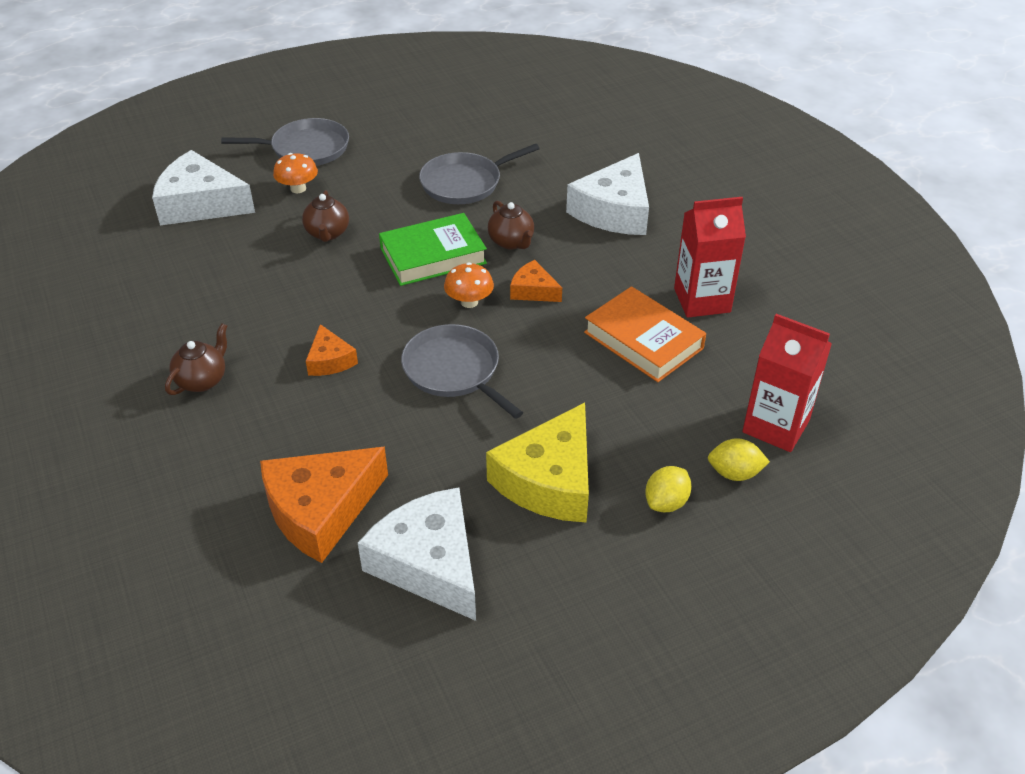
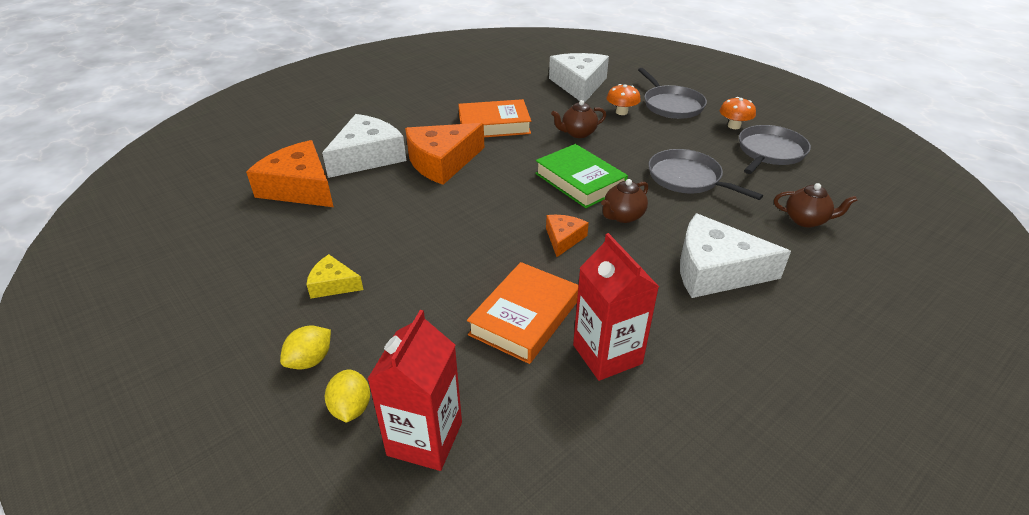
camera: 75 degrees right, 5 degrees down
(202, 380) = (410, 123): brown teapot -> brown teapot (806, 220)
(260, 299) = (494, 125): none -> orange book
(330, 360) = (442, 162): orange cheese -> orange cheese, size x1.97
(429, 563) = (250, 240): white cheese -> white cheese (367, 156)
(454, 371) = (447, 216): grey pan -> grey pan (770, 152)
(469, 302) = (532, 208): orange mushroom -> orange mushroom (734, 126)
(549, 480) = (333, 284): yellow cheese -> yellow cheese, size x0.51
(666, 502) = (310, 360): yellow lemon -> yellow lemon turned 75 degrees counterclockwise

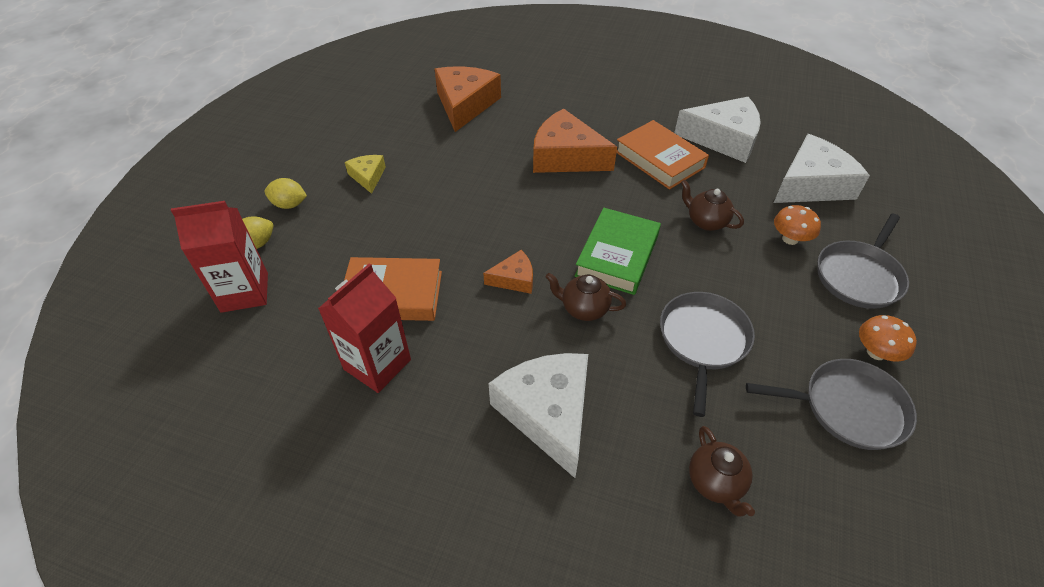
camera: 60 degrees right, 10 degrees up
(367, 156) = (535, 115): white cheese -> white cheese (723, 139)

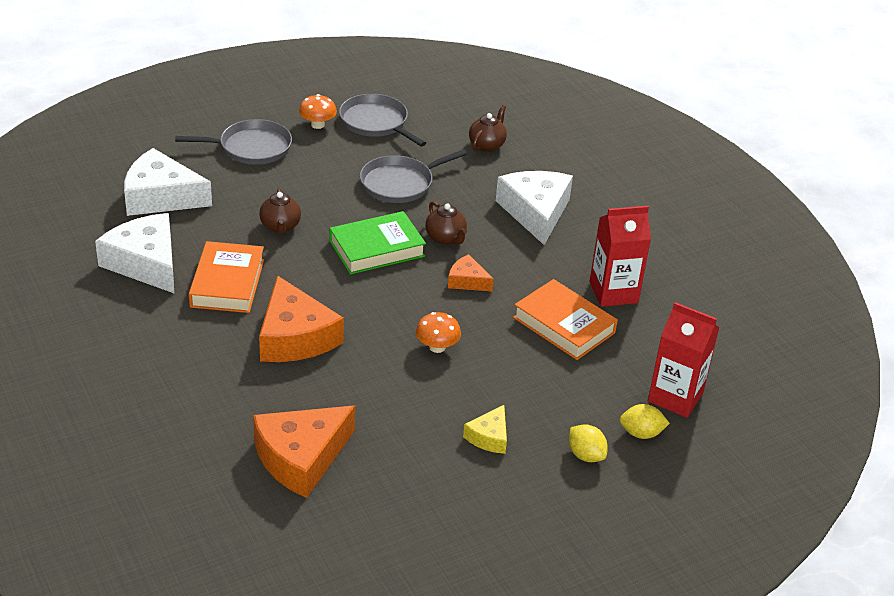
camera: 140 degrees left, 10 degrees down
(547, 412) = (535, 212): white cheese -> white cheese turned 150 degrees clockwise
(790, 239) = (248, 185): orange mushroom -> orange mushroom (437, 347)

